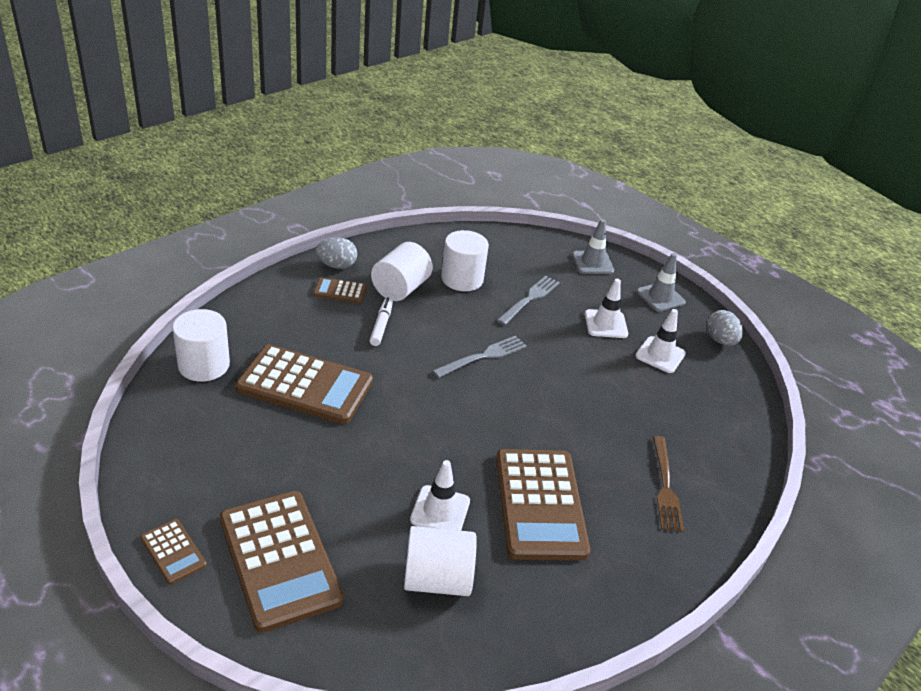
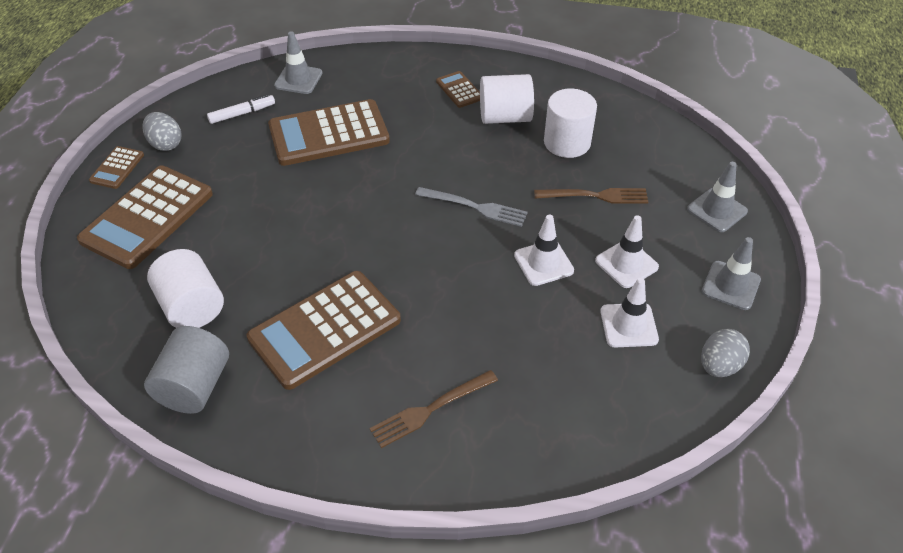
camera: 60 degrees right, 10 degrees up
(204, 365) = (298, 79): white cylinder -> grey traffic cone
(305, 385) = (329, 134): brown calculator -> brown calculator turned 90 degrees clockwise
(336, 265) = (489, 71): grey egg -> grey egg (165, 144)
(381, 325) = (444, 132): white marker -> white marker (242, 113)
(440, 510) = (263, 273): white traffic cone -> white traffic cone (543, 263)
(530, 299) = (596, 196): grey fork -> brown fork
(537, 620) = (194, 386): none -> grey cylinder

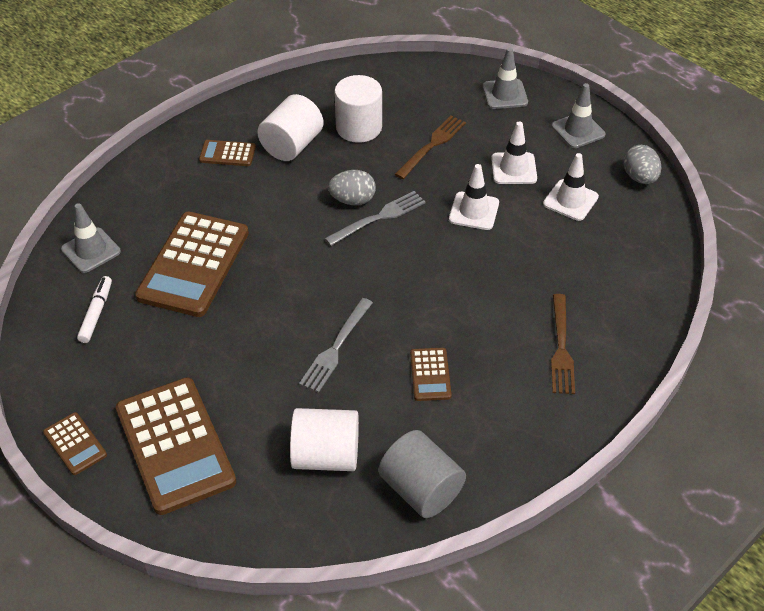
camera: 55 degrees left, 0 degrees up
(165, 144) = (79, 390): grey egg -> grey egg (352, 200)
(308, 255) = (336, 348): none -> grey fork
(325, 329) = (430, 374): brown calculator -> brown calculator, size x0.46

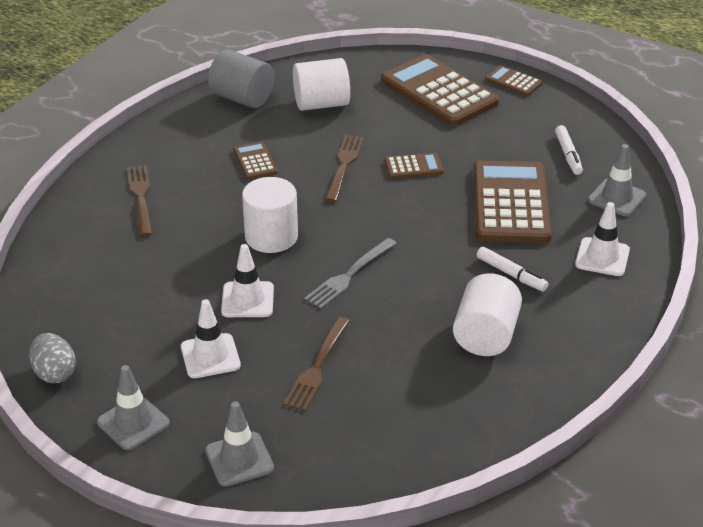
camera: 165 degrees right, 10 degrees down
(227, 154) = (553, 312): brown calculator -> brown calculator (413, 167)
(240, 192) = (511, 274): none -> white marker
(336, 348) = (344, 165): grey fork -> brown fork
(352, 200) = (385, 288): grey egg -> none
(359, 127) = (416, 373): white cylinder -> white cylinder (271, 237)
(570, 200) = (138, 331): white traffic cone -> white traffic cone (602, 257)

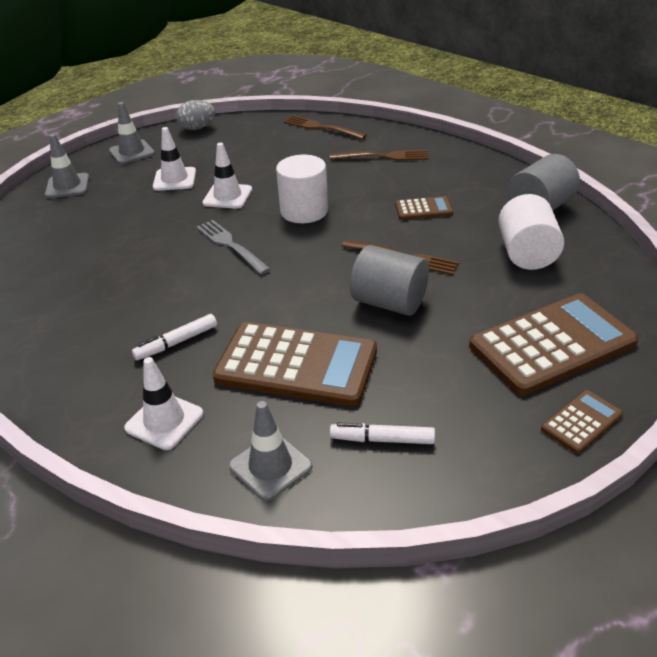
camera: 105 degrees right, 0 degrees up
(317, 367) = (130, 221): brown fork -> brown fork (321, 128)
(413, 167) = (389, 302): brown calculator -> grey cylinder
(486, 336) = (103, 311): white cylinder -> none

